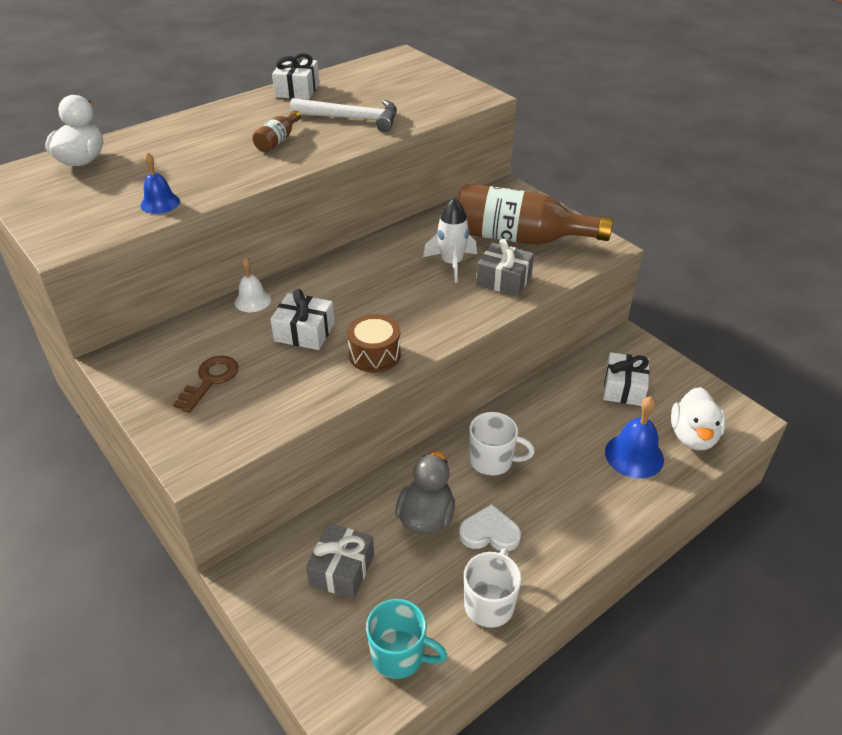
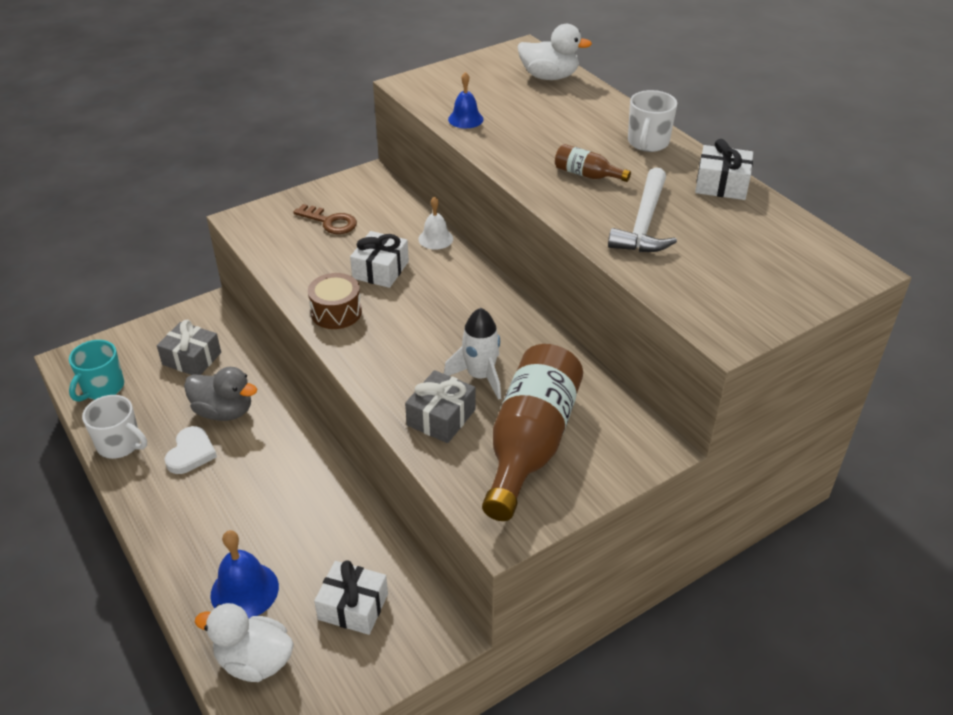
camera: 95 degrees right, 0 degrees up
(492, 461) = (275, 465): white mug -> white mug (647, 143)

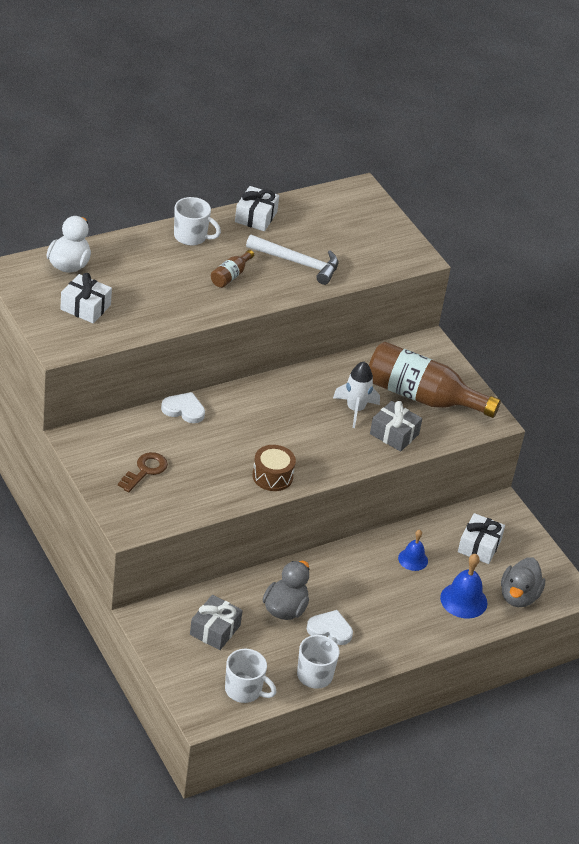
camera: 90 degrees left, 0 degrees up
(102, 388) = (244, 690): turquoise mug -> white mug
(254, 661) = (518, 596): white duck -> grey duck
(381, 270) = (221, 446): white gift -> white gift (85, 307)
(435, 239) = (184, 410): white bell -> white heart
(465, 119) = (131, 323): blue bell -> blue bell (413, 559)

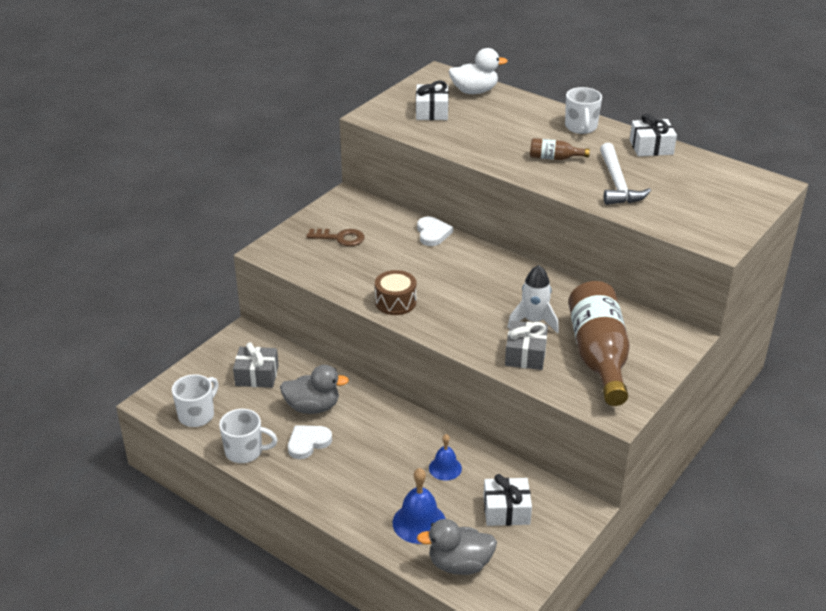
camera: 70 degrees right, 5 degrees down
(244, 690) = (197, 415): white mug -> white mug turned 150 degrees counterclockwise
(330, 629) = (308, 443): white heart -> white heart turned 120 degrees counterclockwise

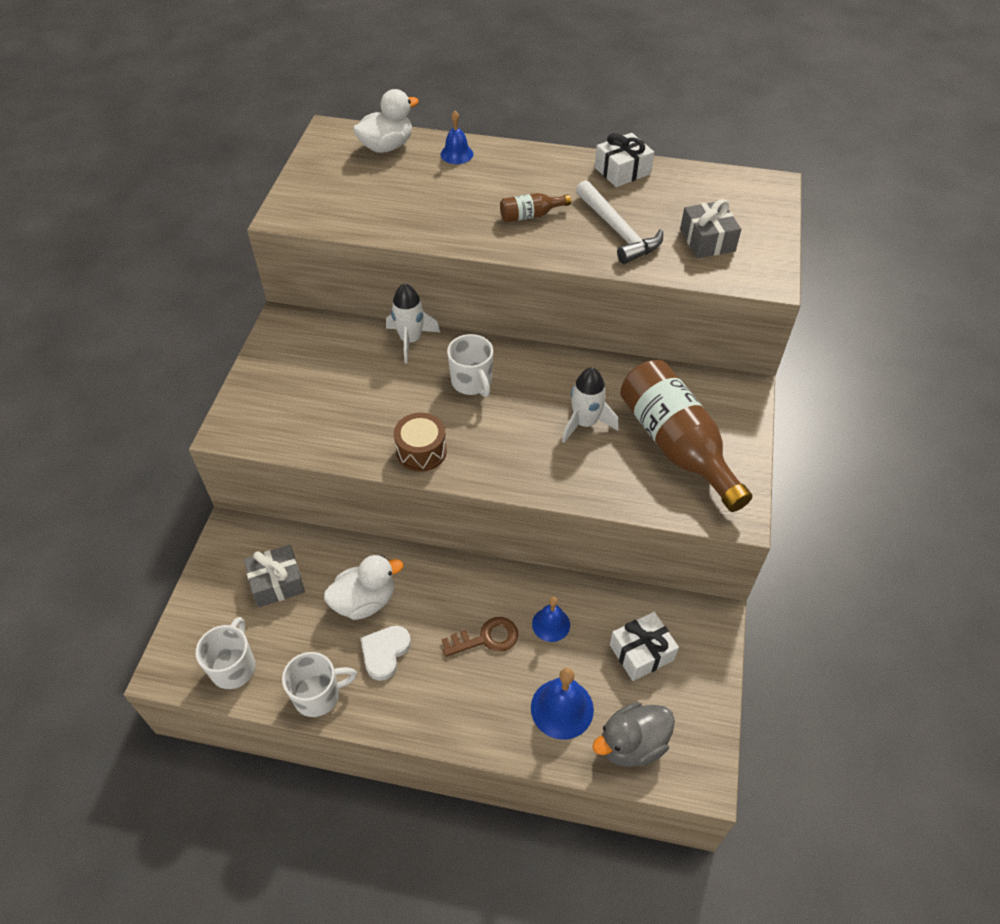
camera: 25 degrees left, 15 degrees up
(313, 407) = (365, 601): grey duck -> white duck
(340, 238) = (308, 382): brown key -> brown key (486, 638)
(432, 111) = (354, 188): white gift -> none
(432, 233) = (410, 340): white heart -> white rocket
(525, 107) = (456, 154): none -> blue bell
(525, 354) = (602, 472): grey gift -> grey gift (707, 240)
(581, 127) = (533, 165): white mug -> white mug (472, 382)

